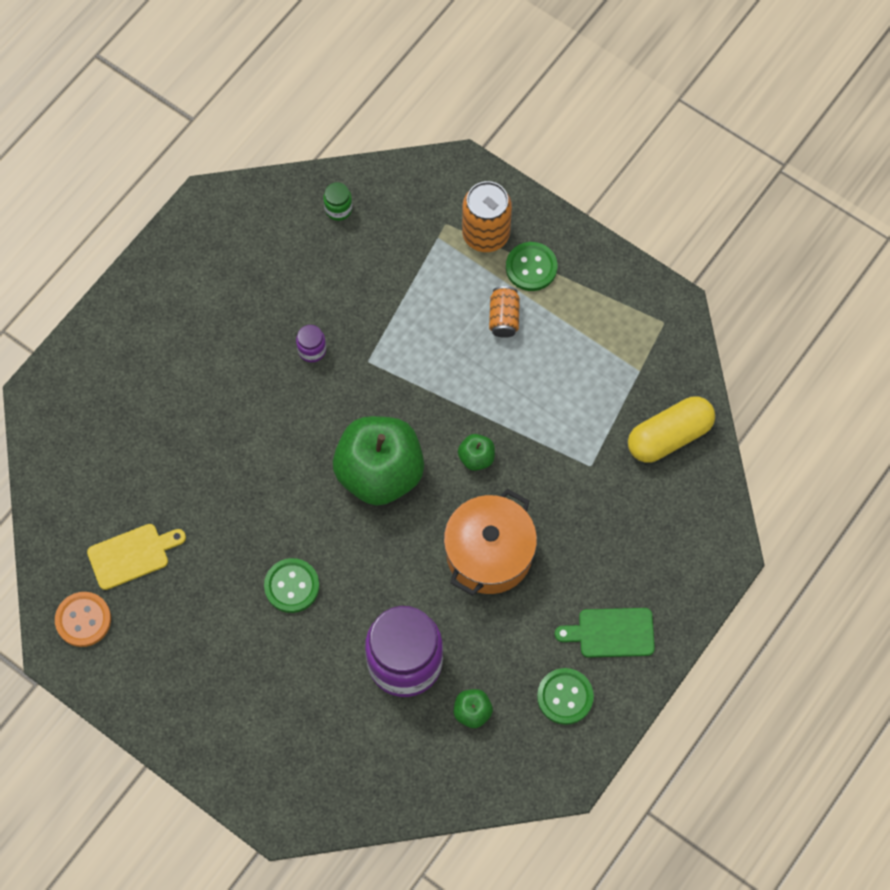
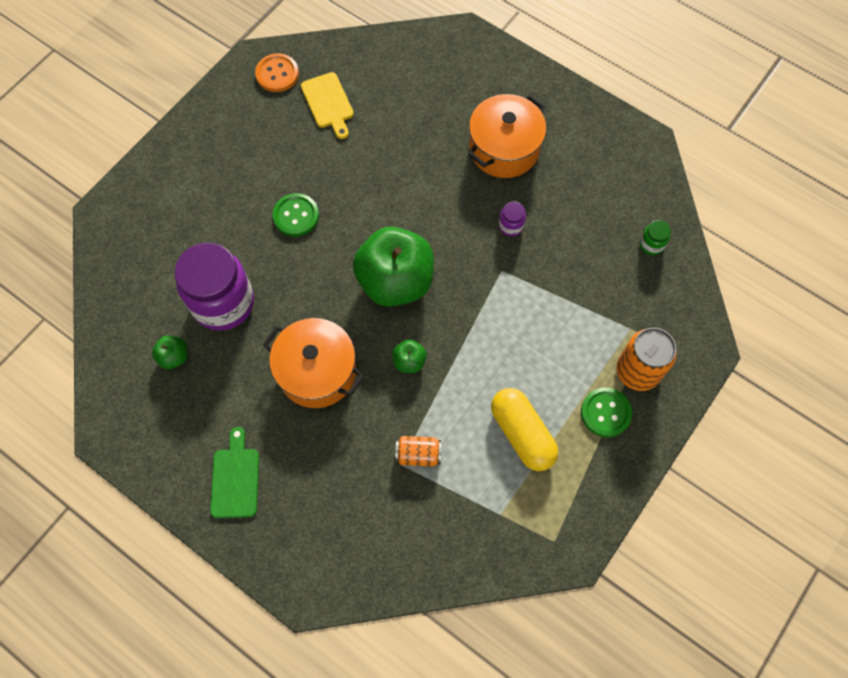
camera: 90 degrees right, 0 degrees up
(209, 354) = (504, 149): none -> orange pot
(504, 318) = (550, 387): orange can -> orange can (418, 454)
(565, 697) = (179, 435): green button -> none
(669, 436) = (430, 541): yellow capsule -> yellow capsule (522, 434)

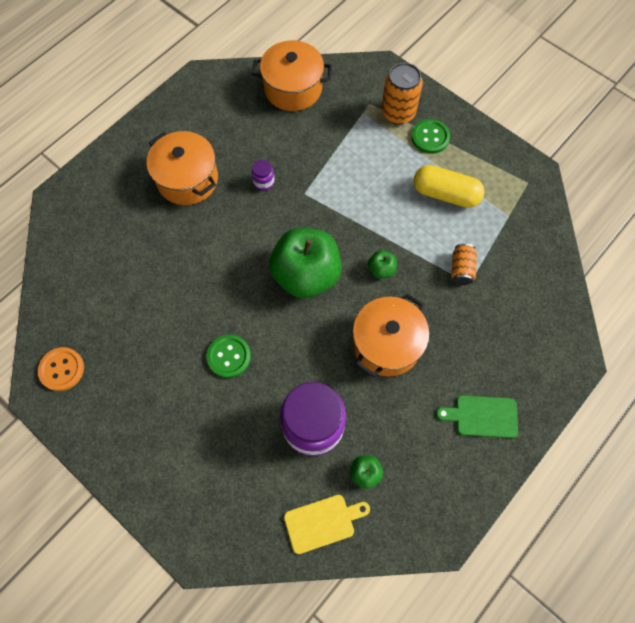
camera: 85 degrees left, 0 degrees up
(328, 103) = (108, 322): yellow cutting board -> yellow cutting board (322, 522)
(522, 434) = (445, 194): yellow capsule -> yellow capsule turned 45 degrees clockwise
(651, 244) = (293, 88): green jar -> orange pot

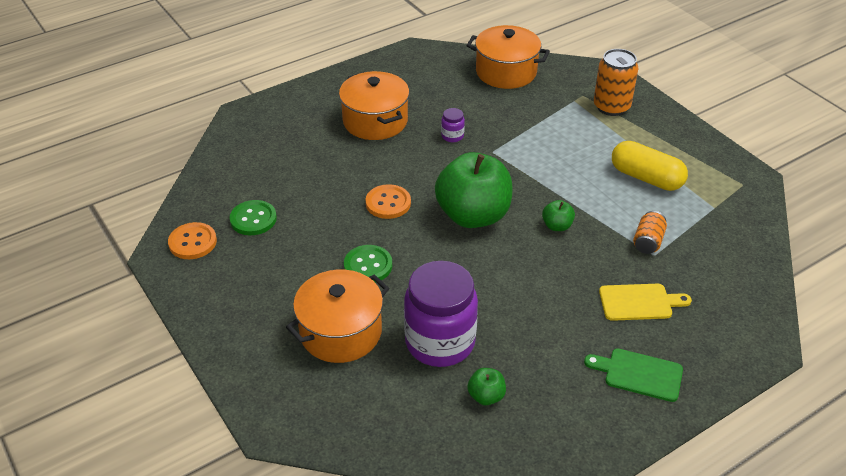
camera: 15 degrees right, 25 degrees down
(227, 278) = (388, 203): none -> orange button
(322, 522) = (422, 430): yellow cutting board -> yellow cutting board (639, 302)
(387, 344) = (545, 288): orange pot -> orange pot (341, 332)
(430, 137) = (641, 131): green button -> green button (253, 219)

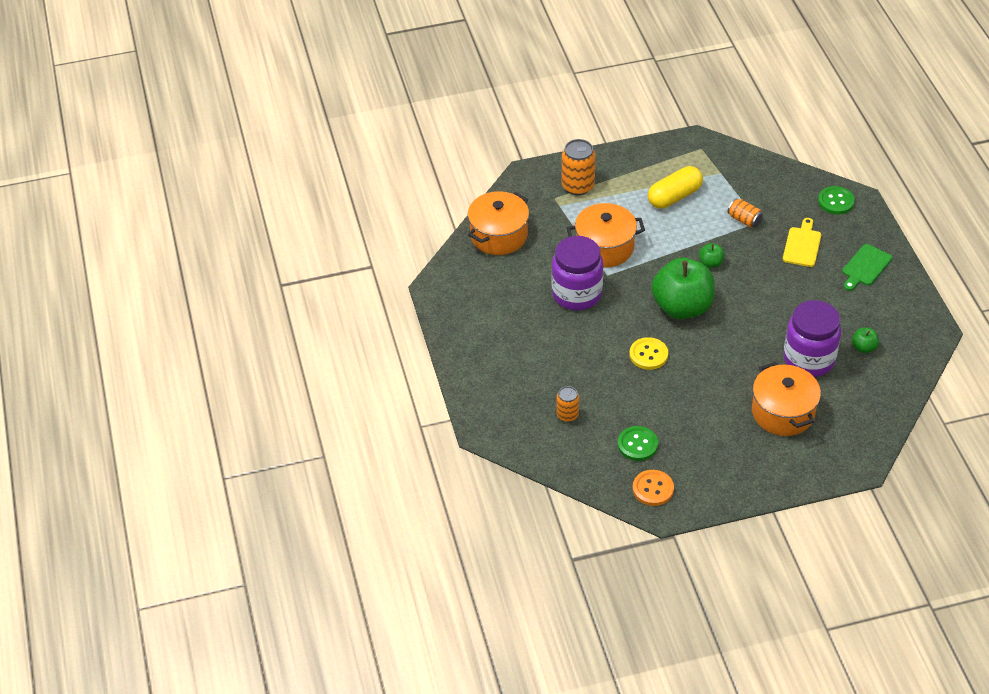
camera: 70 degrees left, 5 degrees up
(280, 162) = (567, 415): none -> orange can
(368, 265) = (717, 382): green button -> green button (836, 201)
(375, 121) = (534, 339): orange pot -> orange pot (605, 247)
(388, 203) = (648, 355): orange button -> yellow button
(452, 136) = (576, 294): purple jar -> purple jar, size x2.46

